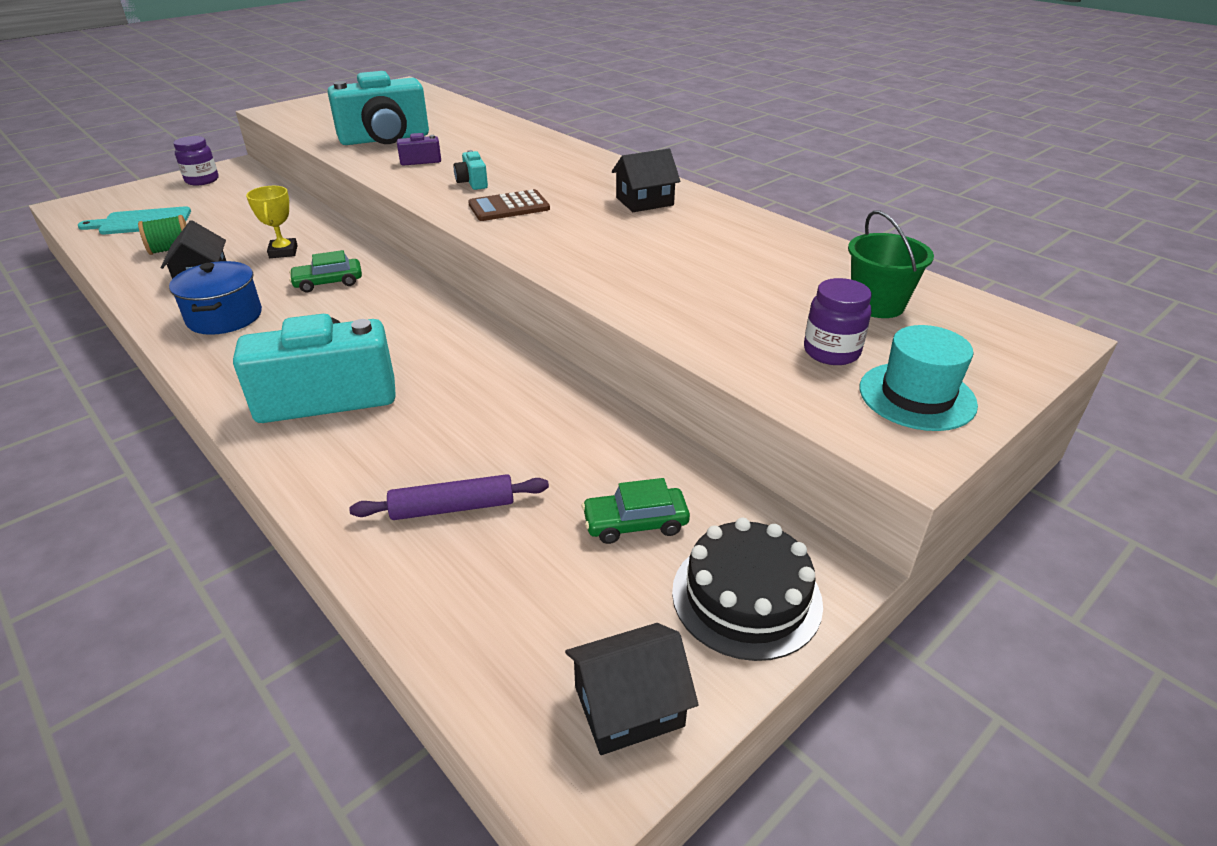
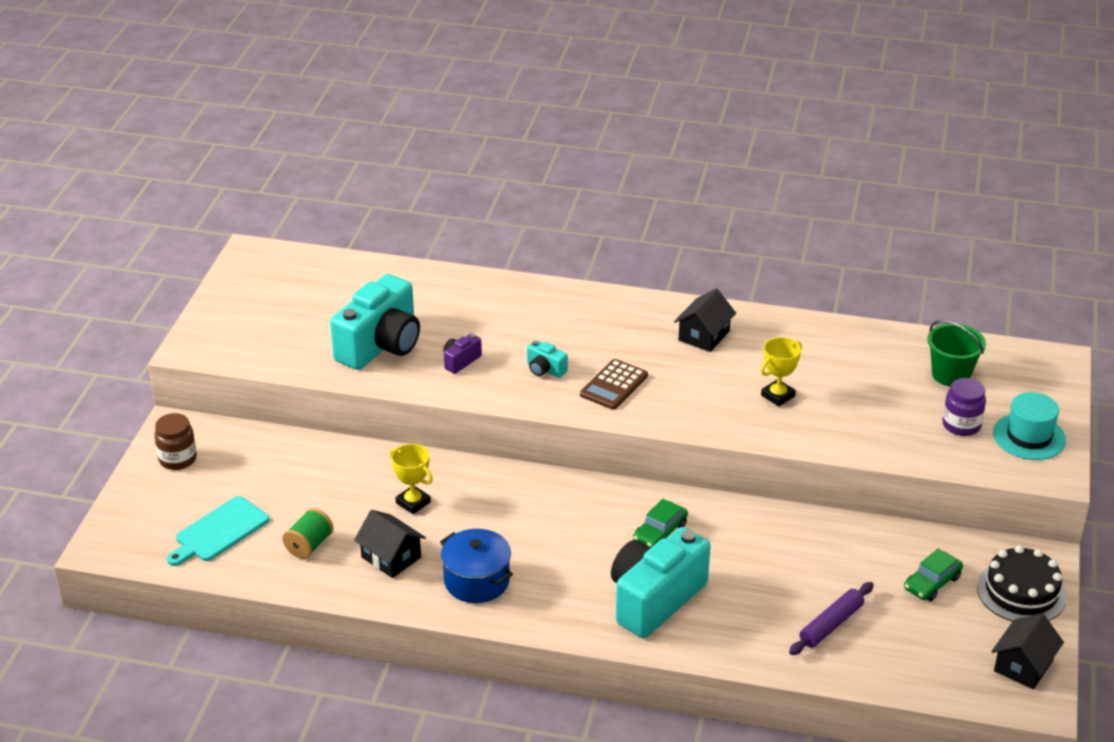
camera: 35 degrees left, 0 degrees up
(202, 180) = (178, 459): purple jar -> brown jar
(328, 282) = (503, 514): green car -> green car (660, 532)
(648, 259) = (778, 396): none -> yellow trophy

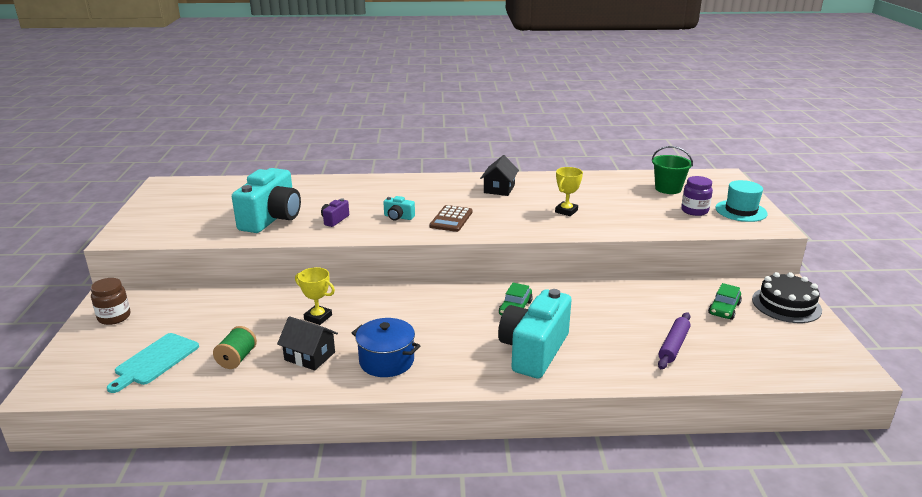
camera: 15 degrees left, 10 degrees down
(1023, 666) = (825, 349): black house -> none

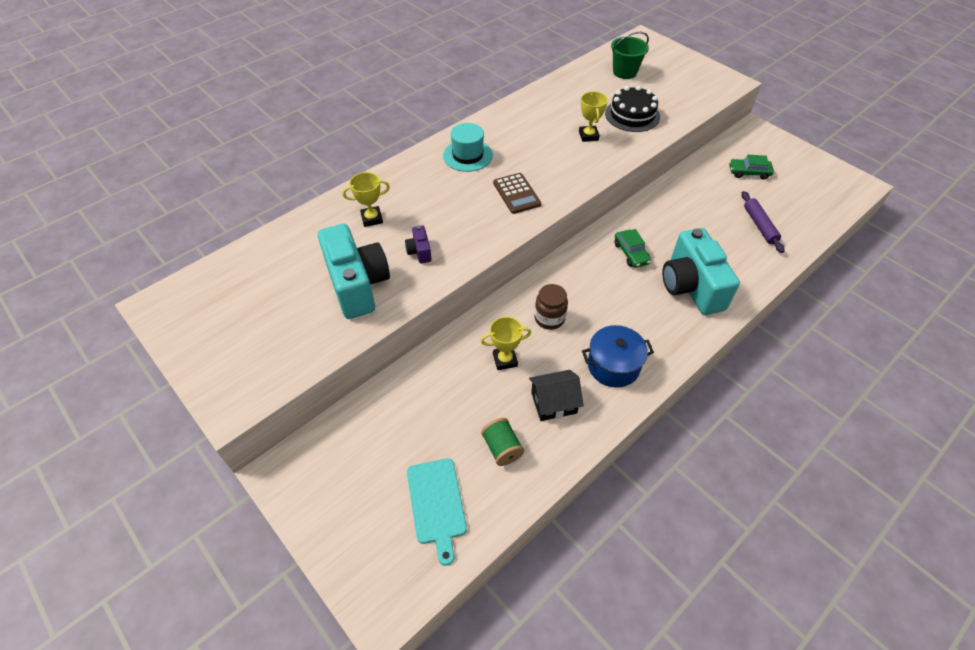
camera: 40 degrees left, 25 degrees up
(114, 317) = (320, 490): brown jar -> brown jar (549, 318)
(335, 194) = (372, 218): none -> yellow trophy
(398, 217) = (470, 216): turquoise camera -> none
(499, 189) = (505, 135): black house -> none
(694, 211) = (670, 89): purple jar -> none
(724, 309) = (748, 172): green car -> green car turned 105 degrees clockwise
(741, 211) = (696, 74): turquoise hat -> turquoise hat (467, 155)
(786, 304) = (775, 148): black cake -> black cake (632, 115)

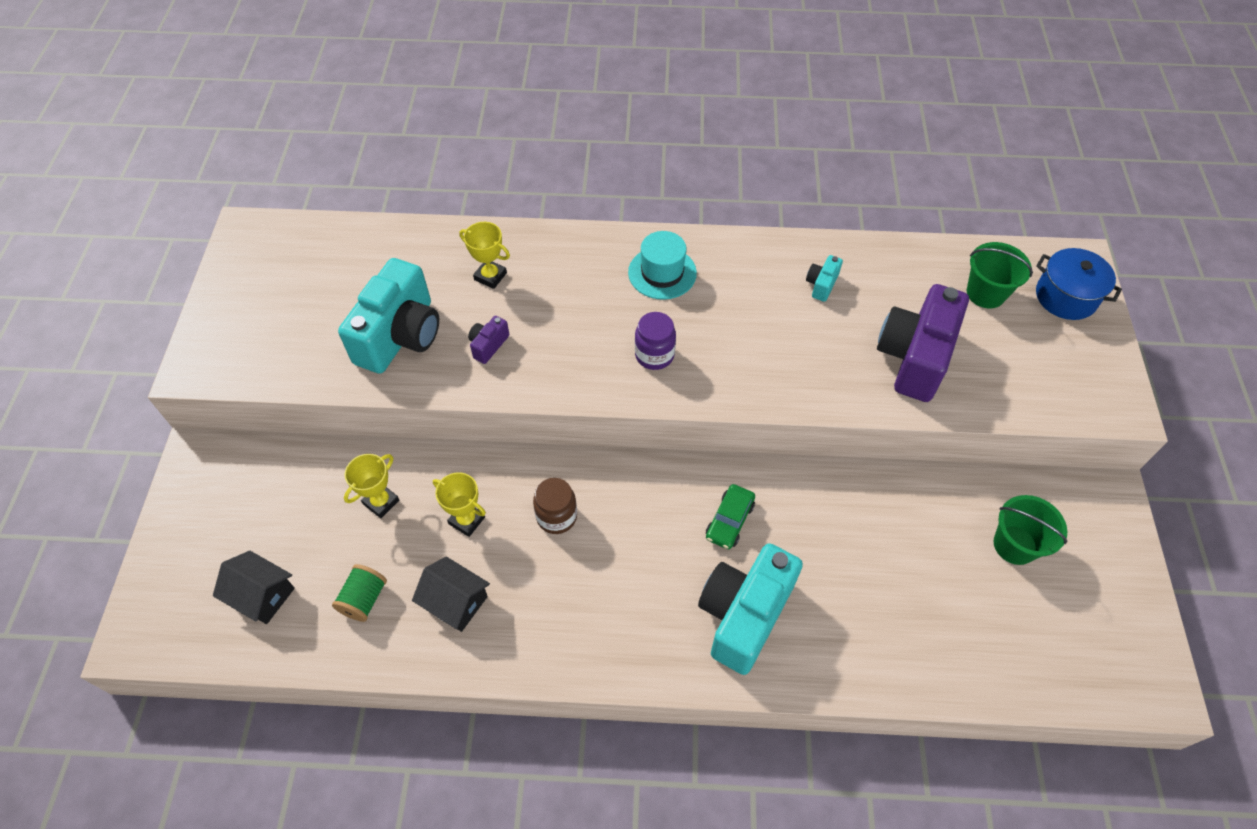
camera: 45 degrees right, 5 degrees up
(436, 504) = (262, 595): turquoise cutting board -> black house
(516, 194) = (654, 355): brown calculator -> purple jar
(552, 112) = (821, 284): none -> turquoise camera
(588, 136) = (824, 345): yellow trophy -> yellow trophy (381, 502)
(613, 366) = (552, 620): blue pot -> blue pot (1066, 297)
(632, 115) = (914, 357): black cake -> purple camera
(748, 172) = (1014, 545): green car -> green bucket
(759, 225) = (930, 619): purple rolling pin -> none

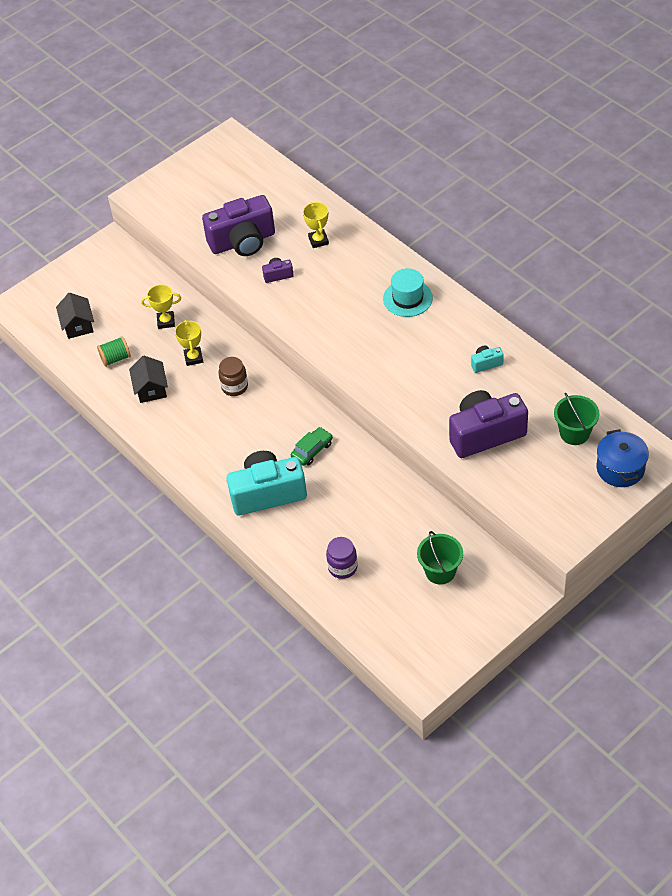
camera: 50 degrees right, 5 degrees down
(400, 336) = (243, 242): turquoise camera -> purple camera
(654, 355) = (351, 336): purple jar -> purple jar (342, 567)
(729, 521) = (312, 450): green car -> green car turned 150 degrees clockwise

